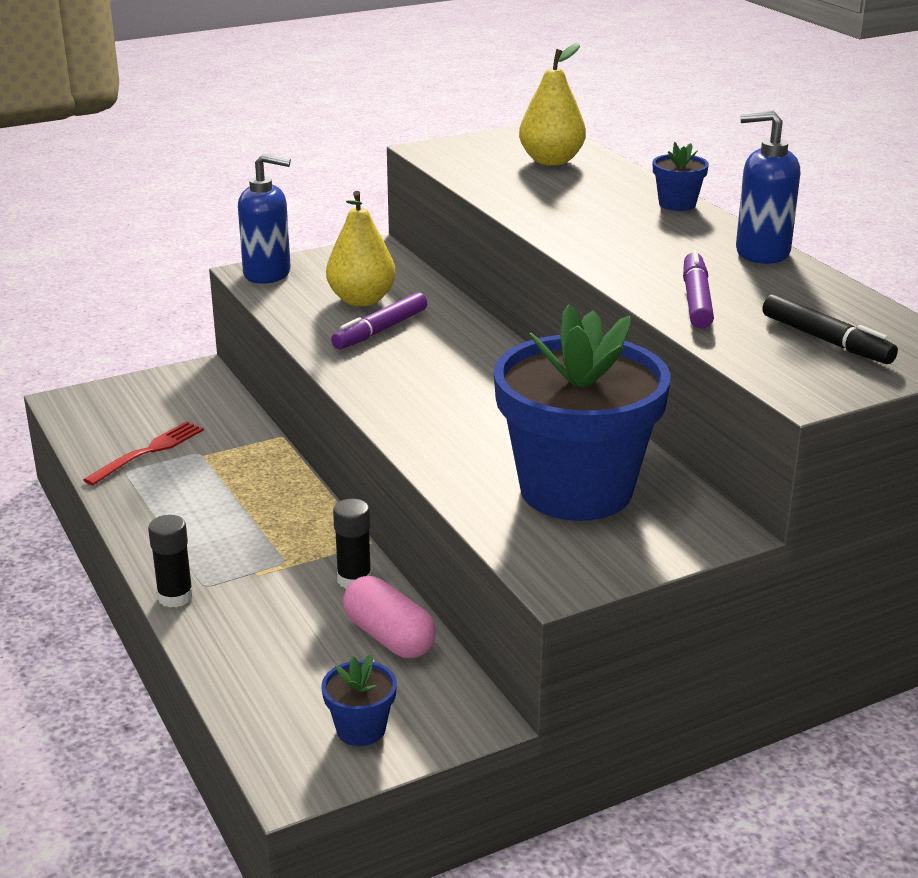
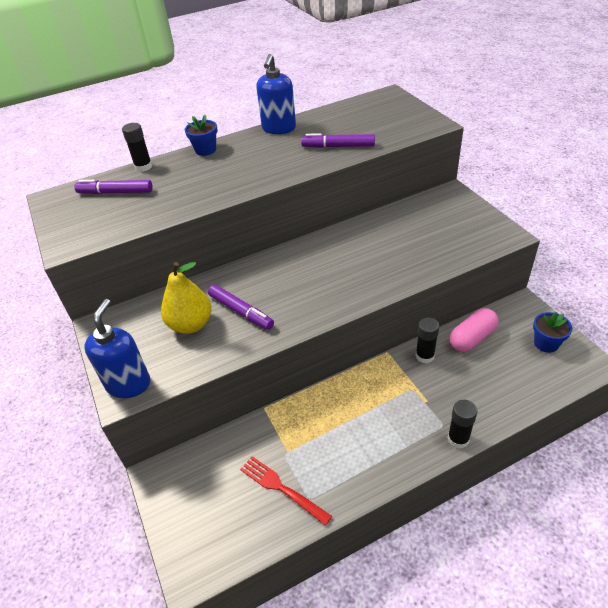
camera: 85 degrees left, 15 degrees up
(551, 161) = (115, 192): yellow pear -> purple marker
(576, 490) = (427, 230): blue flower pot -> none
(623, 170) = (143, 167): none -> black glue stick
(826, 340) = (381, 117): black marker -> none

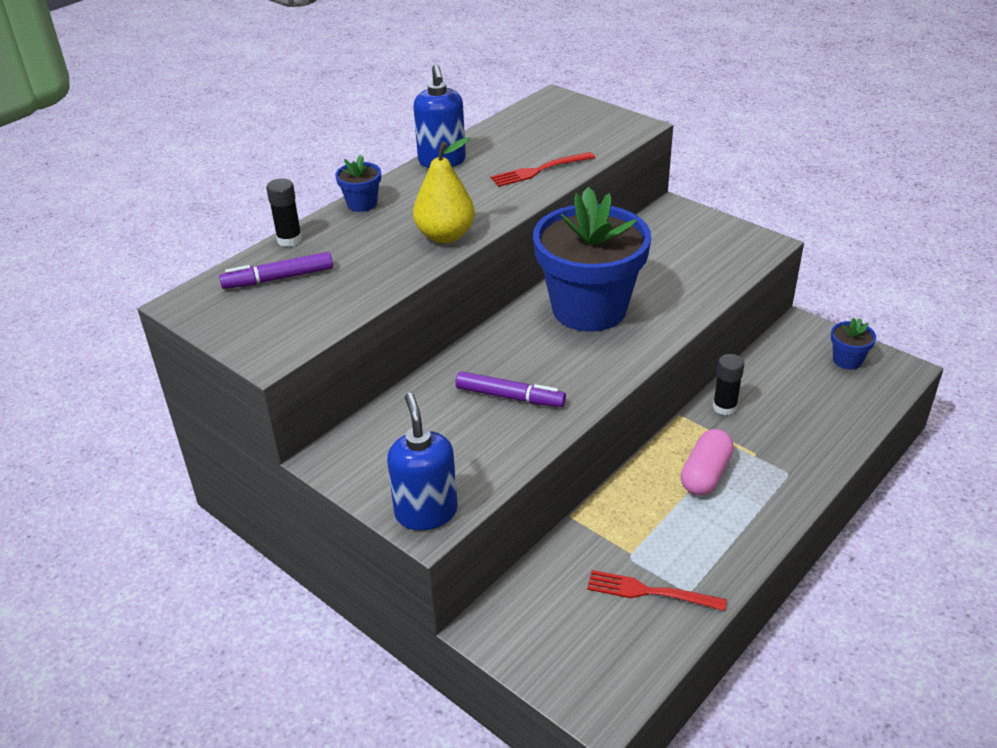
camera: 25 degrees left, 5 degrees down
(191, 324) = (455, 427): yellow pear -> yellow pear (445, 236)
(338, 146) = (539, 170): purple marker -> red fork
(339, 257) = (589, 309): none -> blue flower pot
(458, 439) = (812, 482): black glue stick -> none
(472, 338) = (766, 375): pink capsule -> pink capsule (705, 474)

